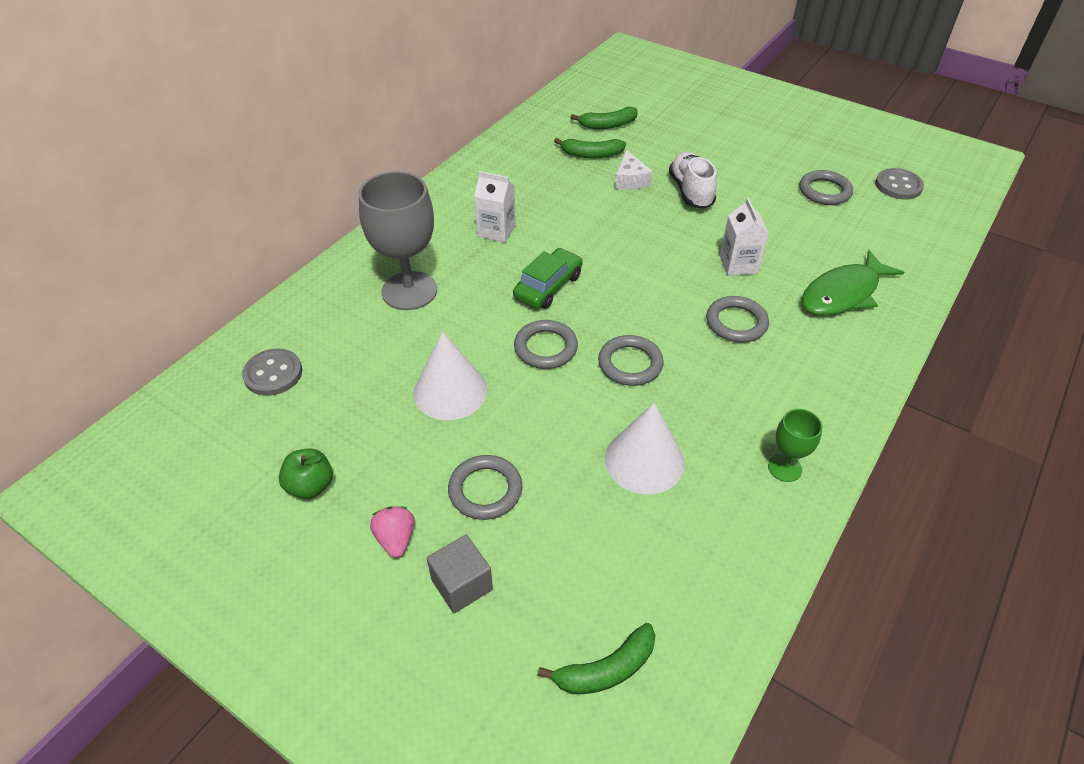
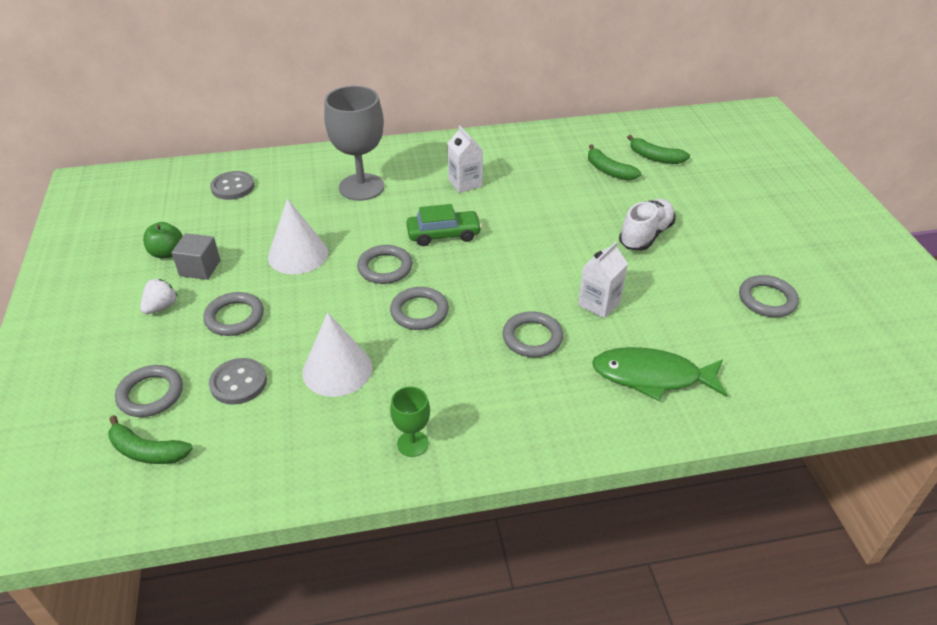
camera: 45 degrees right, 5 degrees down
(396, 539) = (161, 307): pink strawberry -> white strawberry
(462, 584) = (154, 352): grey cube -> grey cube (200, 268)
(524, 621) = (150, 394): none -> grey ring
(630, 180) = (610, 202): white cheese -> none
(898, 186) = (852, 337): grey button -> grey button (238, 383)

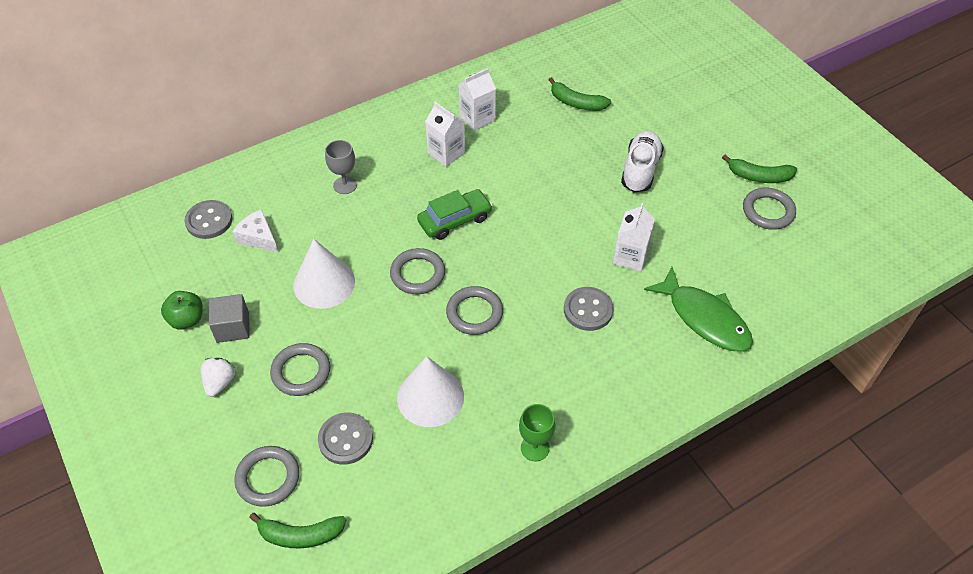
camera: 20 degrees left, 10 degrees up
(264, 208) = (258, 237): none -> white cheese
(361, 187) = (345, 185): grey goblet -> grey goblet, size x0.49
(508, 163) = (477, 118): none -> white carton
(532, 338) = (588, 310): grey ring -> grey button
(652, 376) = (704, 318): green fish -> green fish turned 120 degrees counterclockwise
(655, 157) = (612, 76): green banana -> green banana (759, 176)

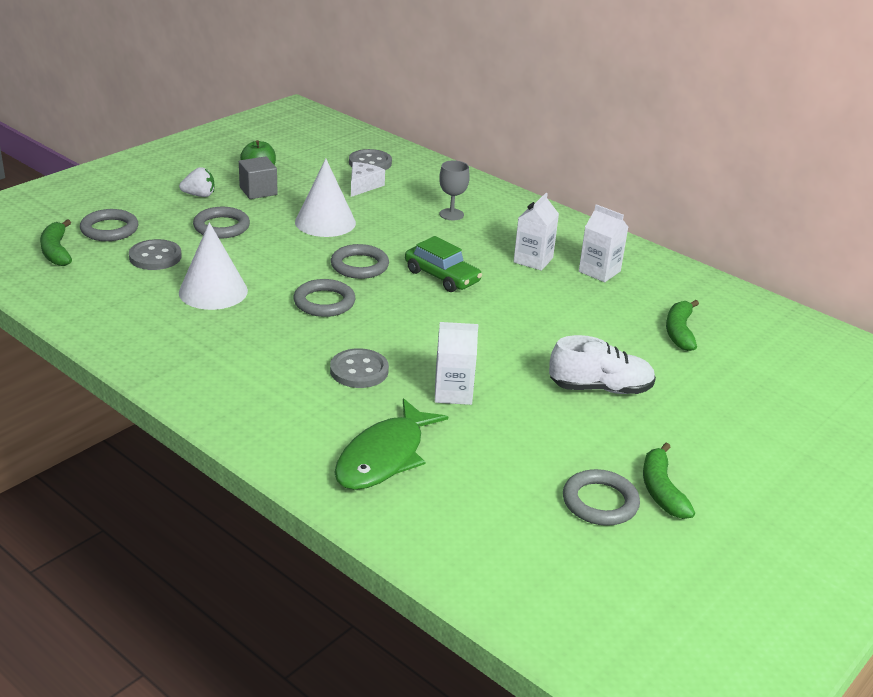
camera: 70 degrees right, 20 degrees down
(535, 448) = (168, 355): green goblet -> none

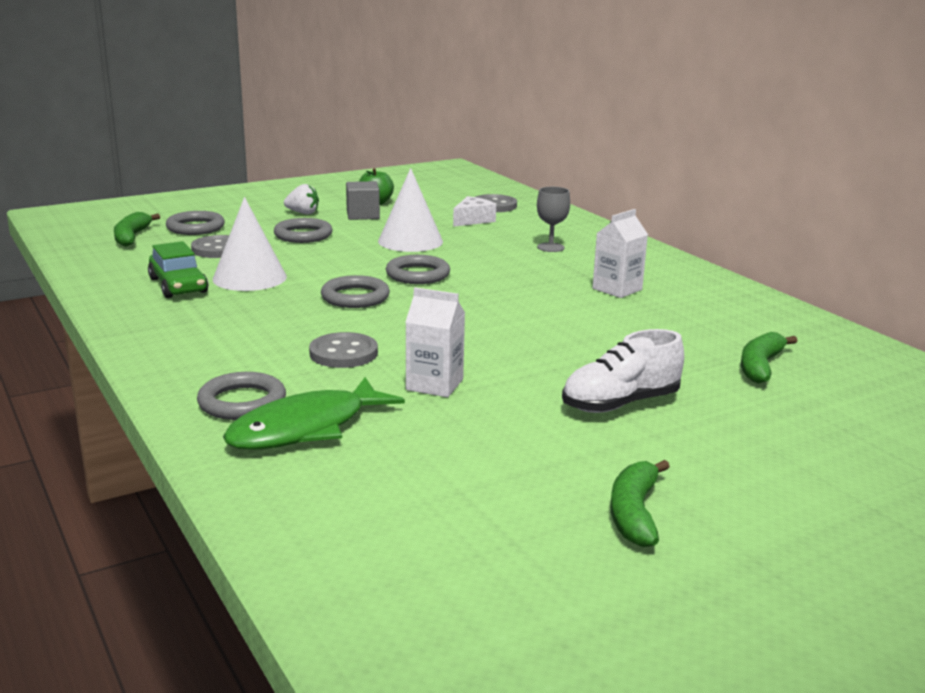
camera: 20 degrees right, 10 degrees down
(442, 276) = (501, 291): green car -> green car (178, 285)
(599, 271) = (691, 306): white carton -> none
(600, 388) = (620, 404): white shoe -> white shoe turned 135 degrees clockwise
(600, 502) = (540, 512): grey ring -> grey ring (242, 402)

